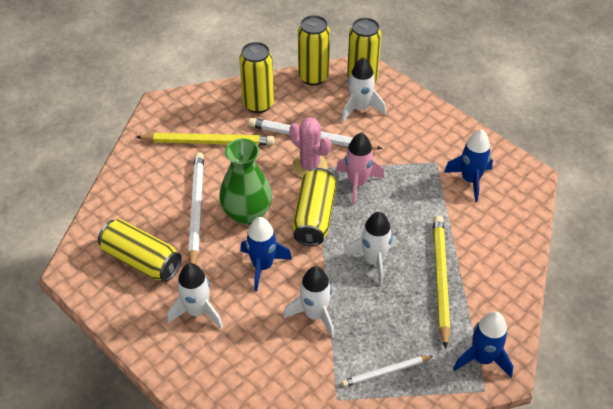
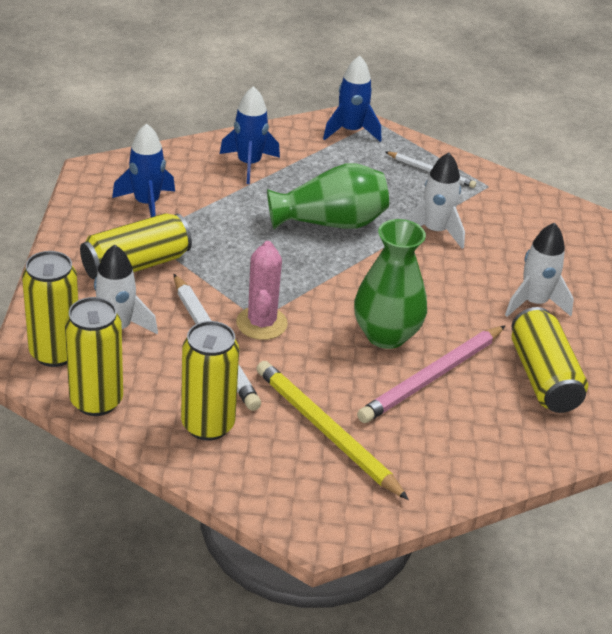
camera: 135 degrees left, 10 degrees down
(196, 209) = (432, 377): white pencil -> pink pencil
(262, 266) = (431, 289): blue rocket -> blue rocket (249, 164)
(314, 217) = (328, 285): yellow can -> yellow can (136, 265)
(357, 183) = (244, 276): pink rocket -> none
(374, 261) = (330, 223): white rocket -> green vase
(440, 279) = (300, 178): yellow pencil -> none

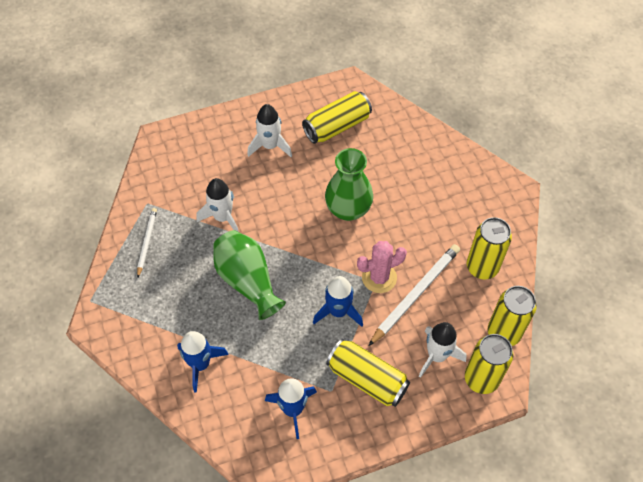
camera: 110 degrees left, 20 degrees up
(326, 432) = (448, 210): yellow pencil -> none
(351, 131) = (114, 313): blue rocket -> blue rocket (338, 311)
(432, 377) = (371, 176): pink pencil -> none

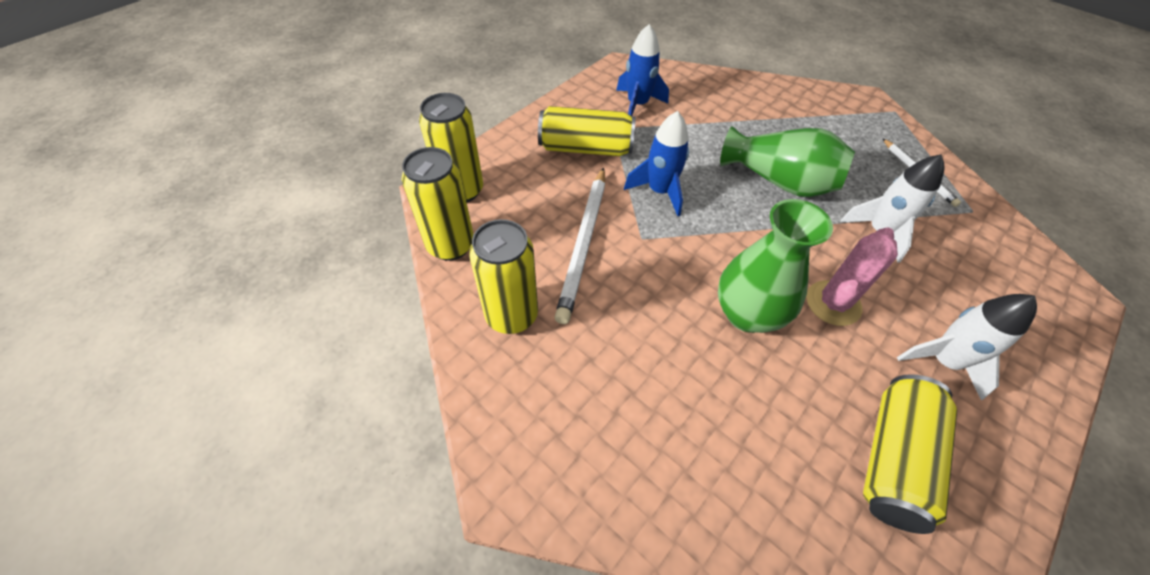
camera: 150 degrees right, 5 degrees down
(200, 364) = (747, 105): blue rocket -> none
(379, 277) = (640, 244): pink cactus -> pink cactus (833, 303)
(437, 356) = (522, 193): white rocket -> none

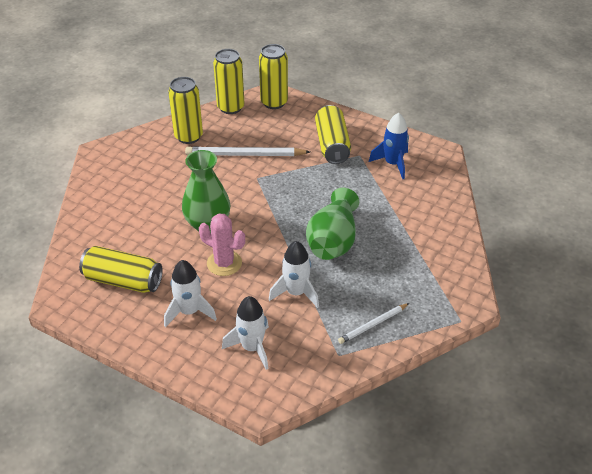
camera: 80 degrees right, 10 degrees down
(659, 191) = (301, 182): blue rocket -> none
(990, 292) = (252, 347): none -> white rocket

